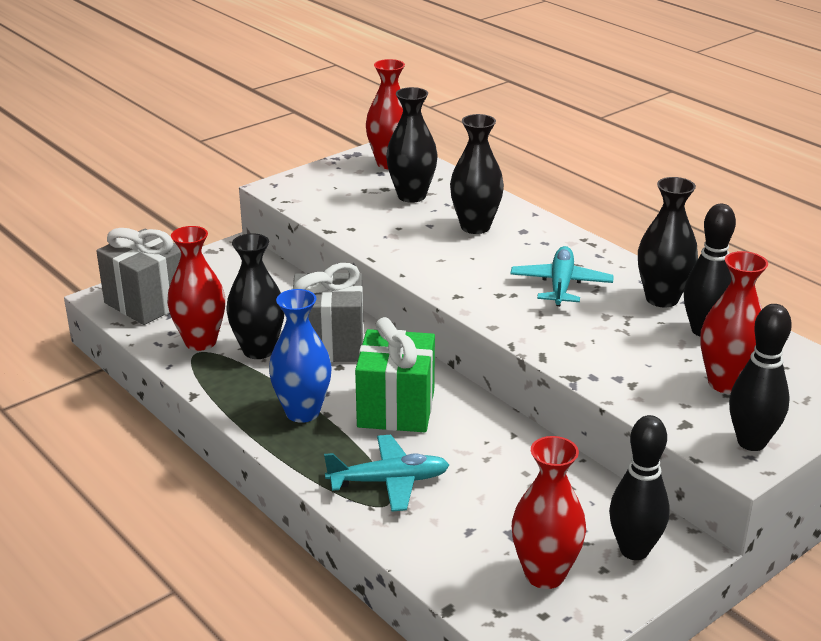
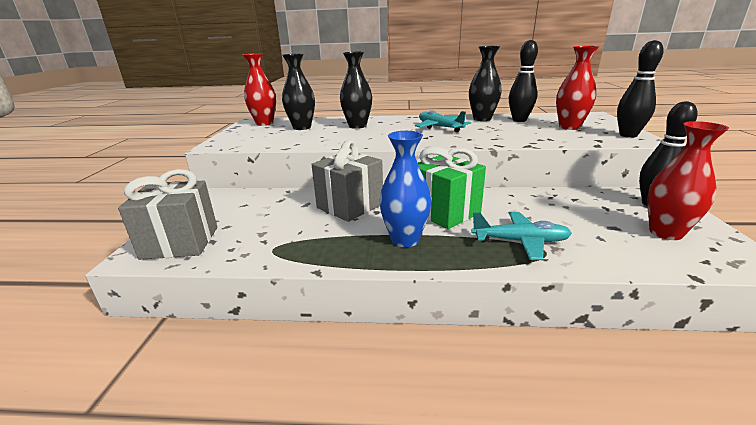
camera: 45 degrees left, 5 degrees down
(200, 342) = (265, 242): red vase -> none
(258, 350) = (314, 227): black vase -> none
(389, 481) = (520, 241): turquoise plane -> turquoise plane turned 60 degrees clockwise

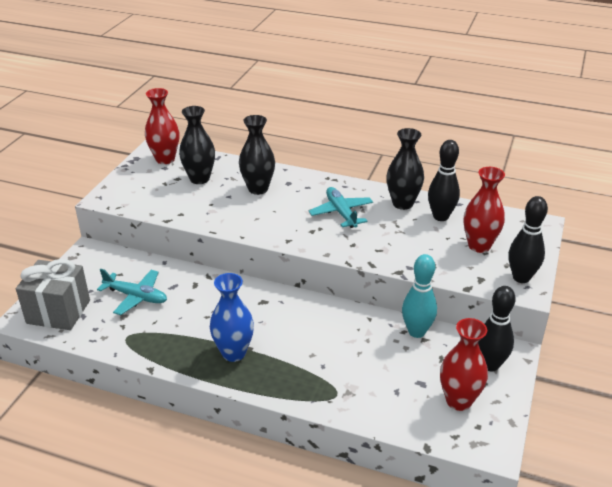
camera: 15 degrees right, 10 degrees up
(350, 206) = (210, 299): grey gift -> none
(445, 212) = (289, 328): green gift -> none
(520, 241) = (326, 378): turquoise plane -> turquoise plane (136, 297)
(562, 195) = (416, 332): none -> turquoise bowling pin

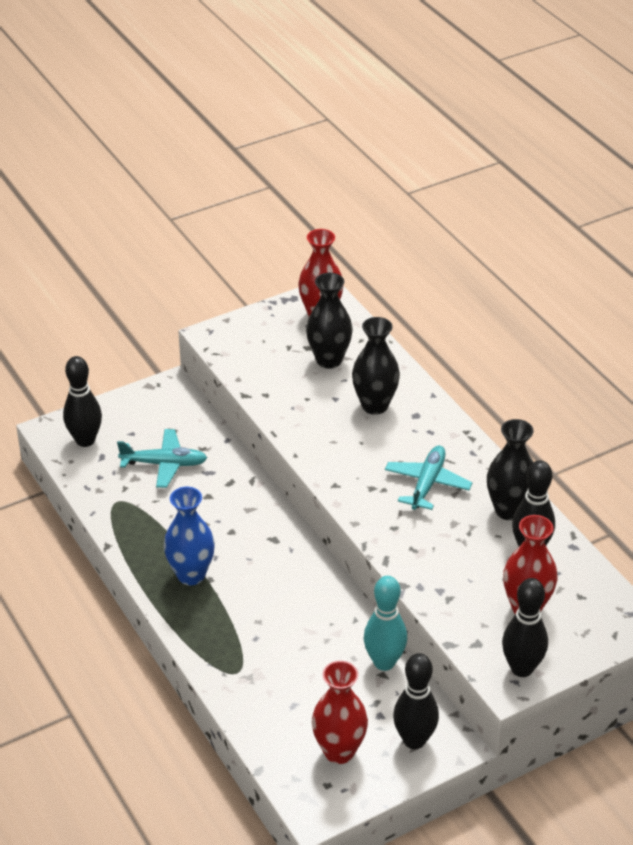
camera: 40 degrees right, 5 degrees up
(58, 312) = (85, 440): grey gift -> black bowling pin
(136, 297) = (164, 464): turquoise plane -> turquoise plane turned 60 degrees counterclockwise

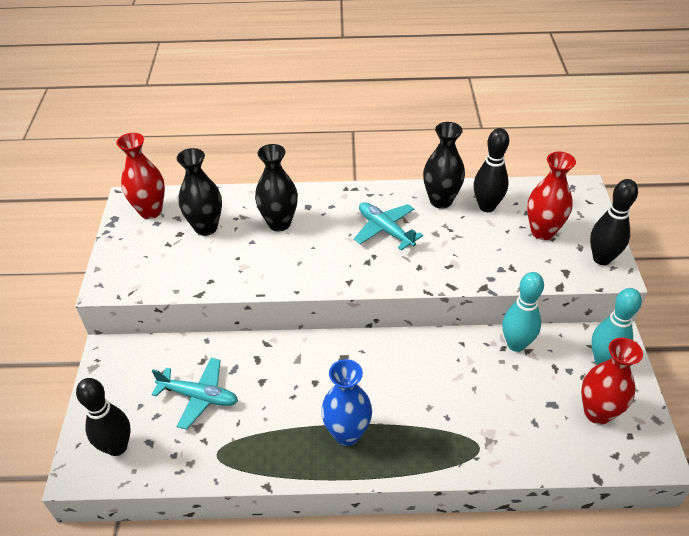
camera: 60 degrees left, 5 degrees up
(164, 464) = (199, 396): turquoise plane -> turquoise plane turned 75 degrees clockwise
(414, 740) = (603, 360): black bowling pin -> turquoise bowling pin

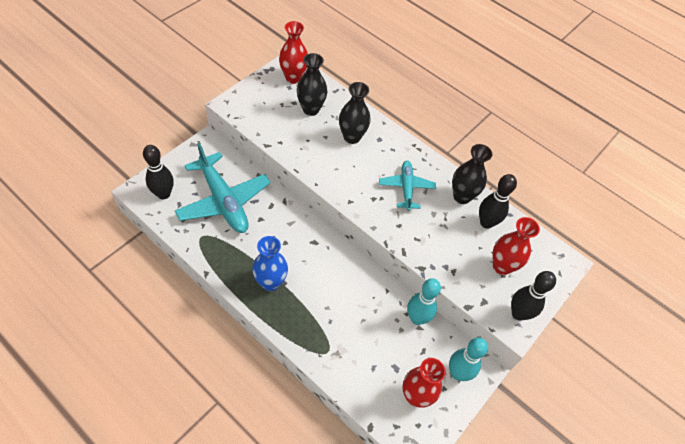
camera: 35 degrees right, 10 degrees up
(199, 396) = (223, 201): turquoise plane -> turquoise plane, size x1.73

